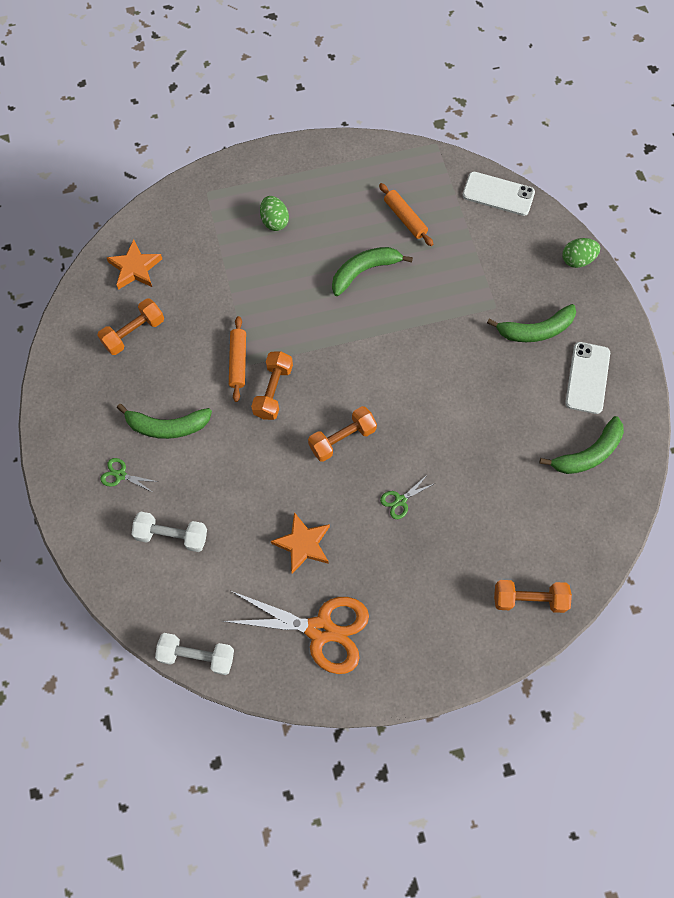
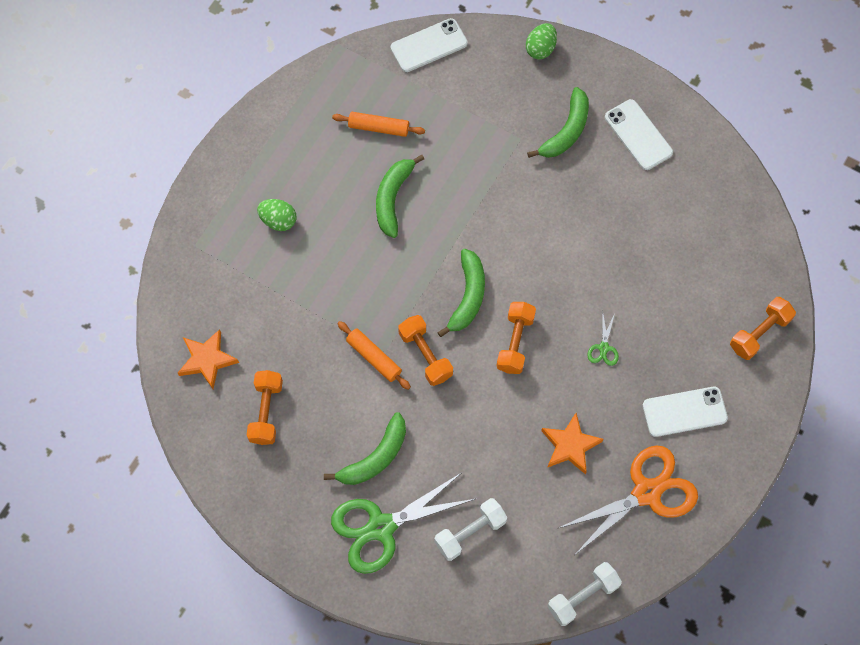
camera: 45 degrees left, 0 degrees up
(120, 475) = (381, 527): green scissors -> green scissors, size x2.36
(410, 600) = (684, 412): none -> white phone
(588, 453) = (694, 191): green banana -> green banana (468, 296)

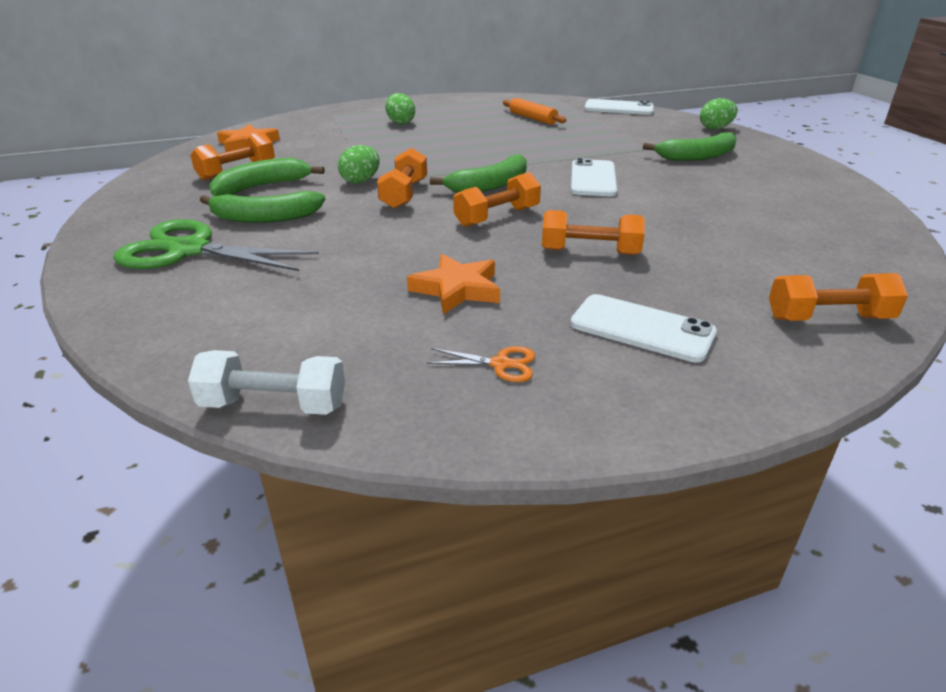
camera: 40 degrees right, 35 degrees down
(374, 357) = (361, 181): orange rolling pin -> green egg
(393, 198) = (498, 138): green banana -> green banana (262, 186)
(470, 532) = (253, 291): white dumbbell -> none
(604, 348) = (590, 252): green scissors -> orange dumbbell
(638, 135) = (775, 176): white phone -> white phone (593, 179)
(646, 492) = (500, 364): orange scissors -> orange scissors, size x0.42

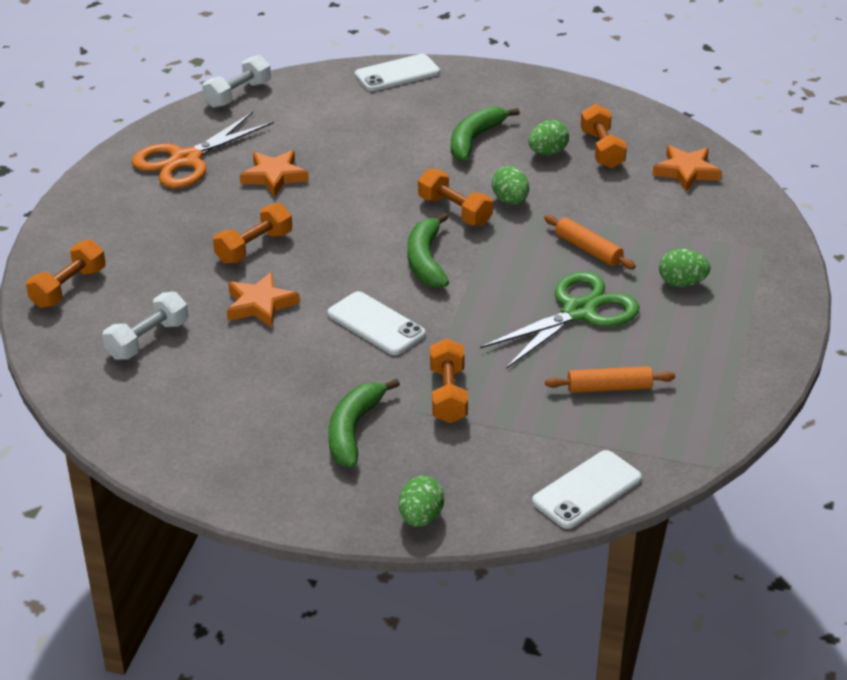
camera: 125 degrees right, 5 degrees up
(189, 250) = (447, 102): green scissors -> green scissors (578, 312)
(262, 186) = (547, 152): green banana -> green egg
(396, 147) = (588, 249): none -> orange rolling pin
(497, 217) = (357, 235): orange dumbbell -> orange dumbbell (448, 395)
(500, 364) = (186, 160): orange scissors -> orange scissors, size x2.36
(642, 329) = (152, 217): white phone -> white phone (397, 73)
(654, 221) = (260, 305): none -> orange star
(786, 246) = (147, 340): none -> white dumbbell

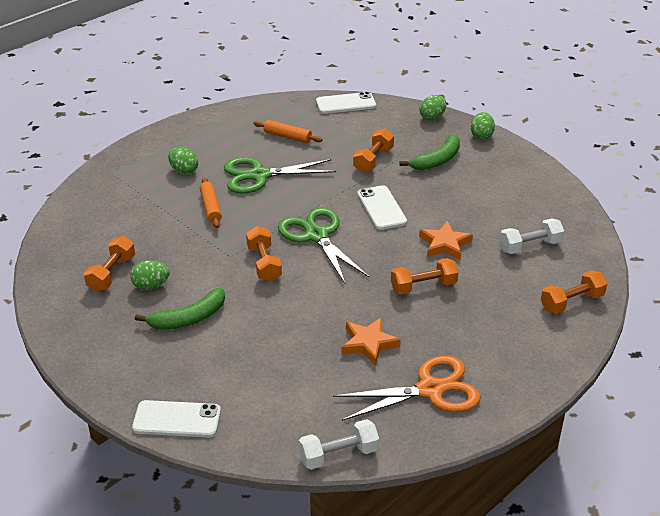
camera: 150 degrees left, 0 degrees up
(426, 260) = (316, 236): green banana -> green scissors
(510, 200) = (219, 257): green egg -> green egg (481, 135)
(686, 172) = (82, 235): orange star -> none

